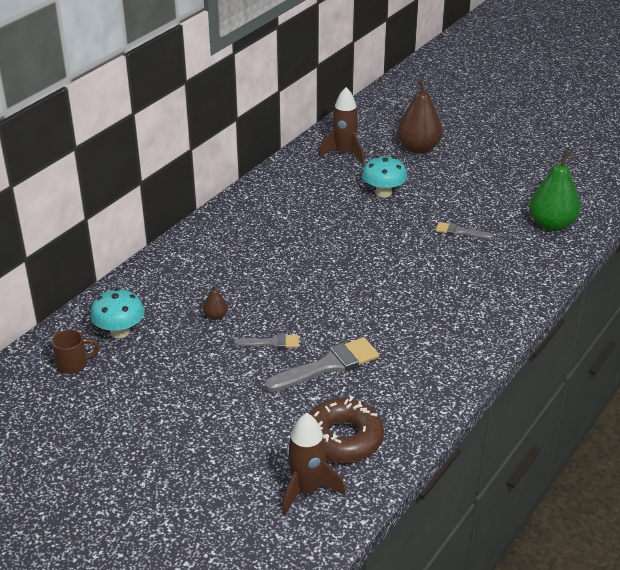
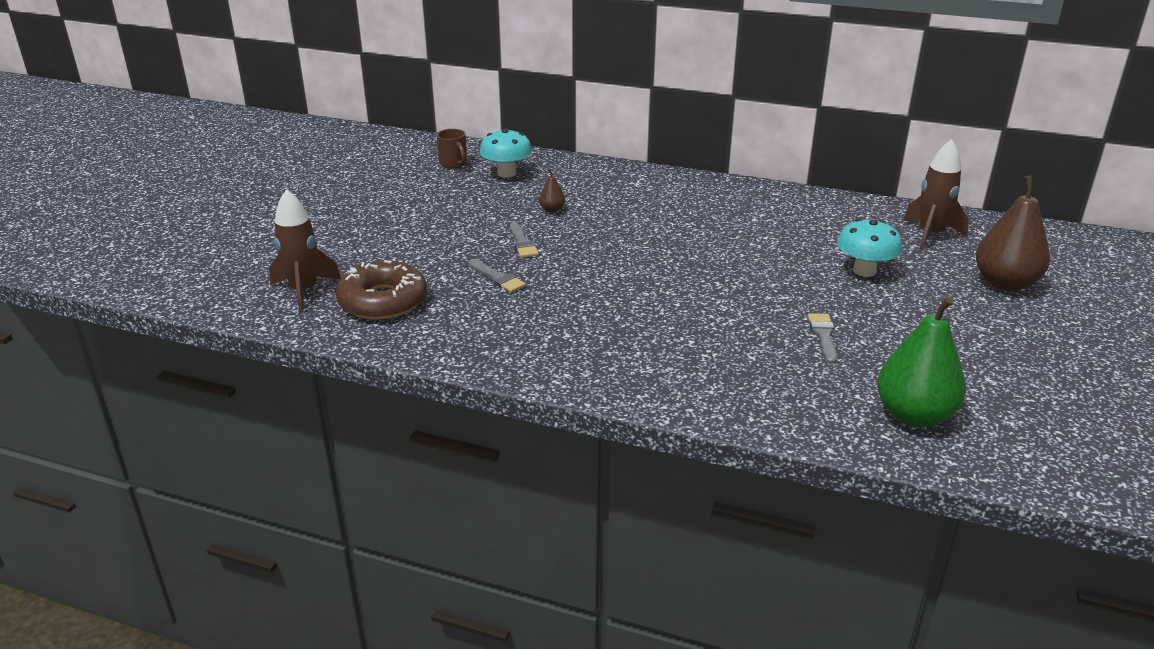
camera: 75 degrees right, 5 degrees down
(328, 366) = (497, 278): grey brush -> grey brush, size x0.55

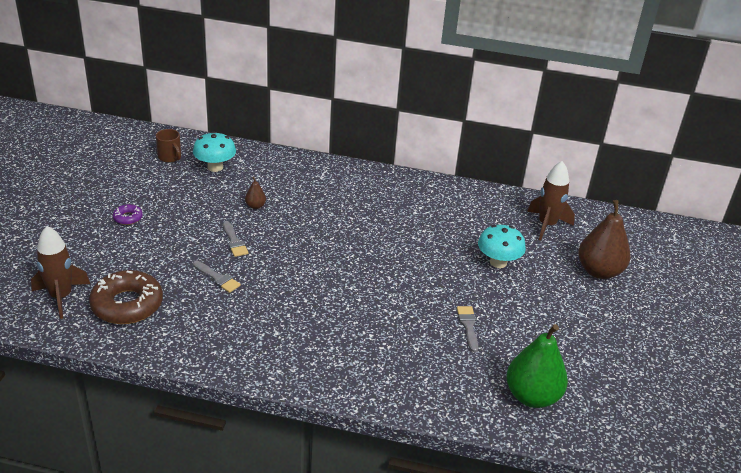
camera: 10 degrees left, 5 degrees up
(396, 218) = (128, 218): none -> purple donut

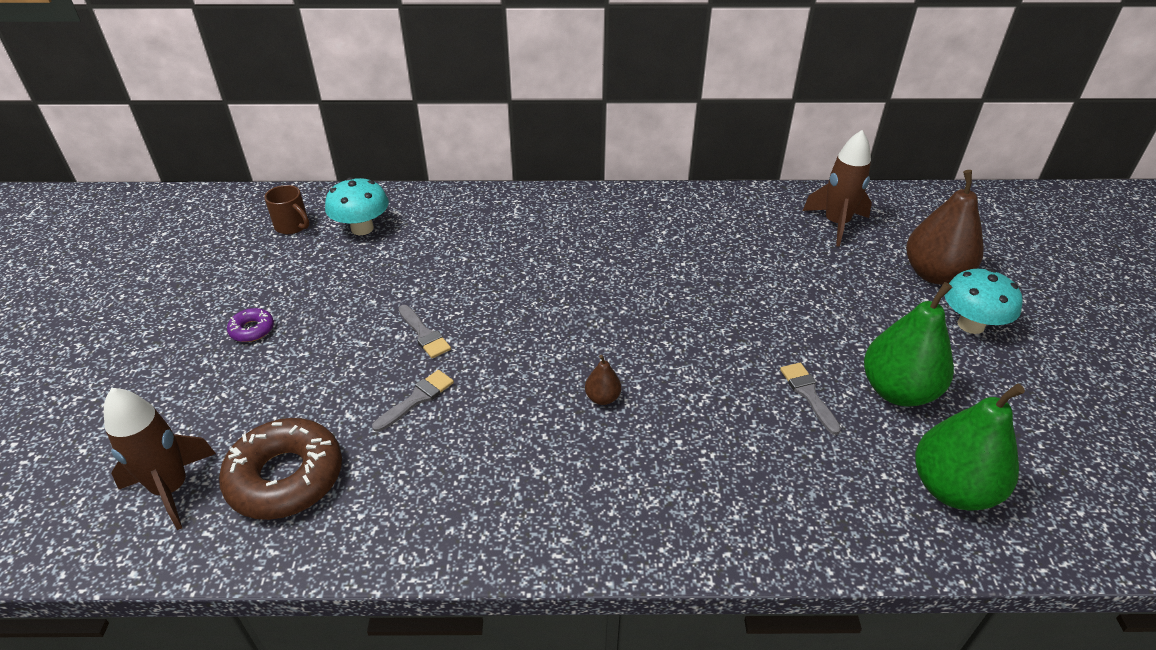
camera: 10 degrees left, 5 degrees up
(217, 278) = (417, 399): grey brush -> grey brush turned 75 degrees counterclockwise
(255, 206) = (438, 274): brown pear -> brown pear (602, 398)
(498, 262) = (801, 289): turquoise mushroom -> turquoise mushroom (970, 325)
(529, 336) = (897, 391): none -> green pear

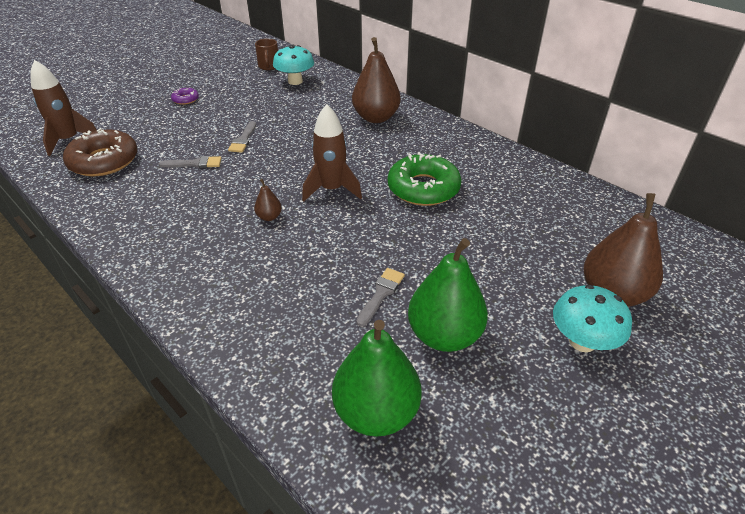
camera: 45 degrees right, 0 degrees up
(527, 224) = (376, 118): none -> brown pear
(686, 273) = (423, 188): none -> green donut
(836, 224) = (584, 220): brown rocket -> brown rocket (331, 189)

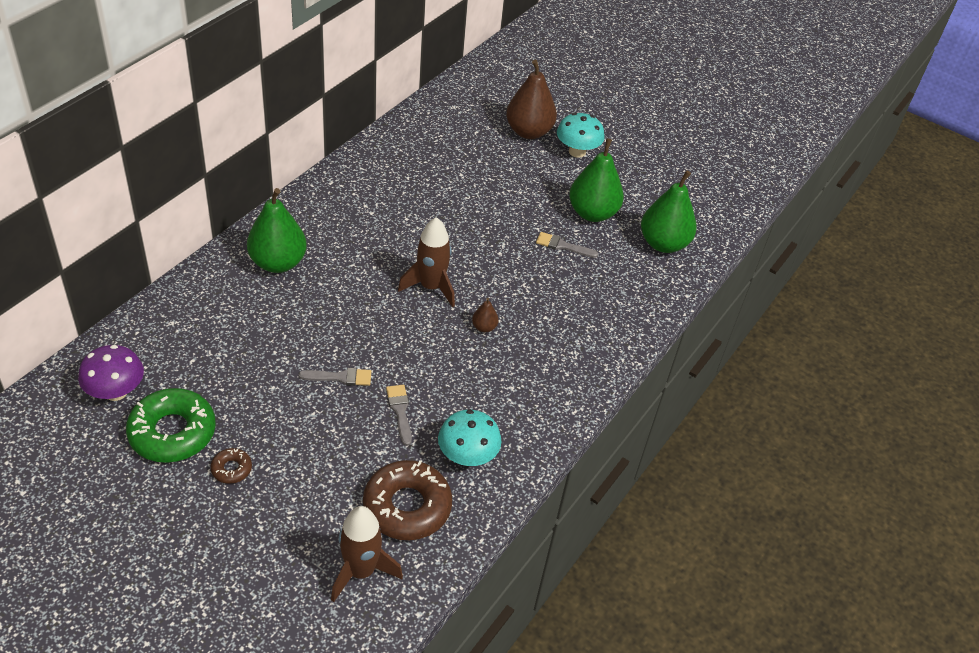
camera: 105 degrees left, 5 degrees up
(185, 99) = (231, 469): purple donut -> brown donut
(269, 67) = (116, 392): brown mug -> purple mushroom
(295, 81) = (172, 352): turquoise mushroom -> turquoise mushroom (467, 456)
(376, 118) = (278, 263): brown pear -> green pear
(423, 188) = (417, 223): green donut -> green donut (172, 432)

